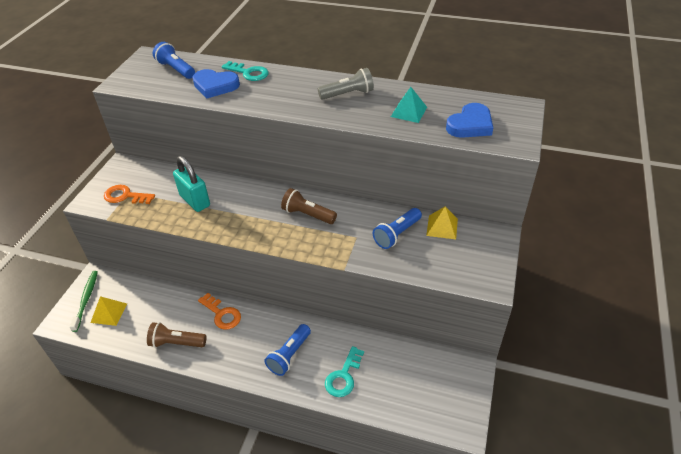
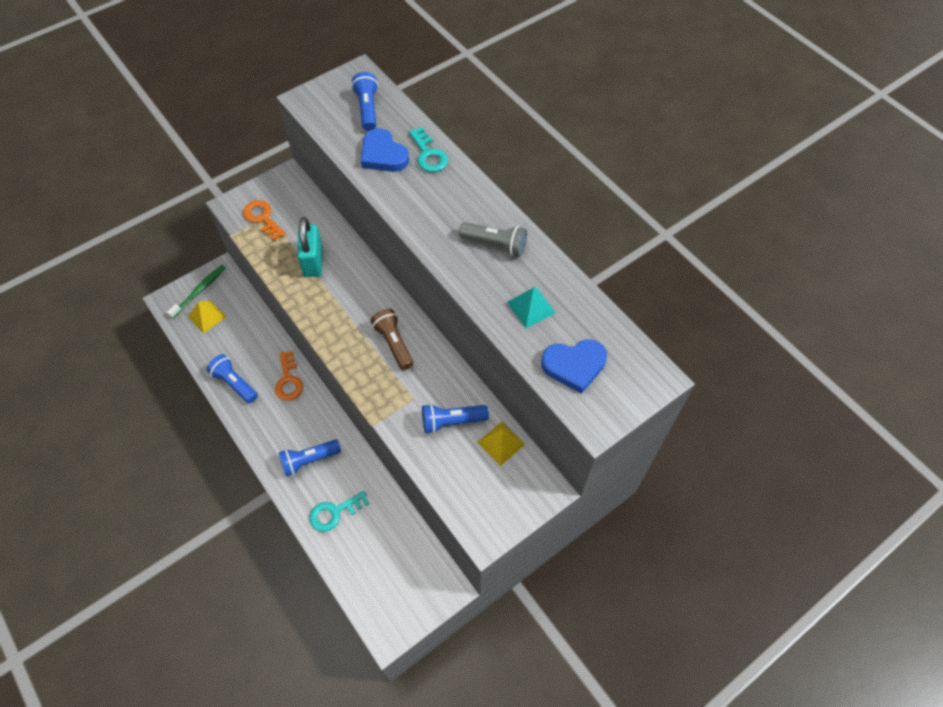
camera: 35 degrees right, 15 degrees up
(176, 343) = (235, 383): brown flashlight -> blue flashlight

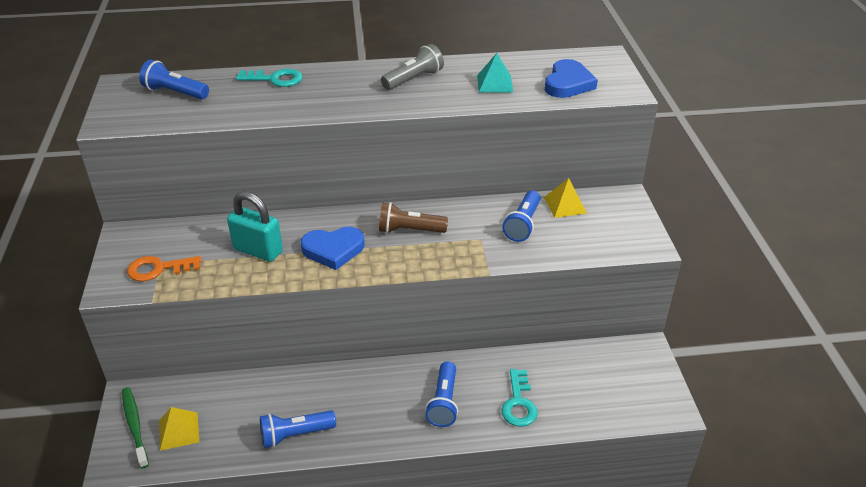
camera: 60 degrees left, 20 degrees down
(288, 380) = (333, 385): orange key -> none
(383, 155) = (244, 101): blue heart -> blue heart (333, 250)

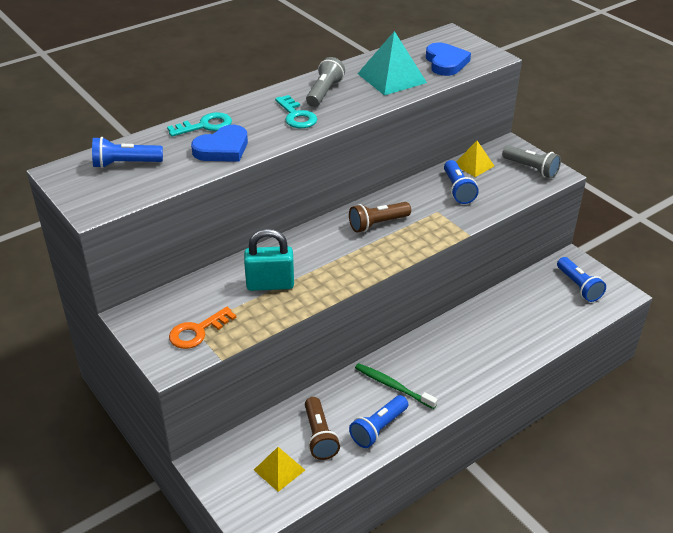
camera: 30 degrees left, 0 degrees up
(135, 425) = (236, 483): green toothbrush -> green toothbrush (393, 386)
(239, 416) = (319, 436): none -> brown flashlight
(333, 250) = (333, 260): blue heart -> blue heart (222, 149)
(443, 402) = (467, 355): blue flashlight -> blue flashlight (578, 286)
(494, 83) = (392, 78): turquoise pyramid -> turquoise pyramid, size x1.65
(518, 403) = (520, 333): turquoise key -> turquoise key (296, 116)
(624, 229) = (531, 169): none -> grey flashlight

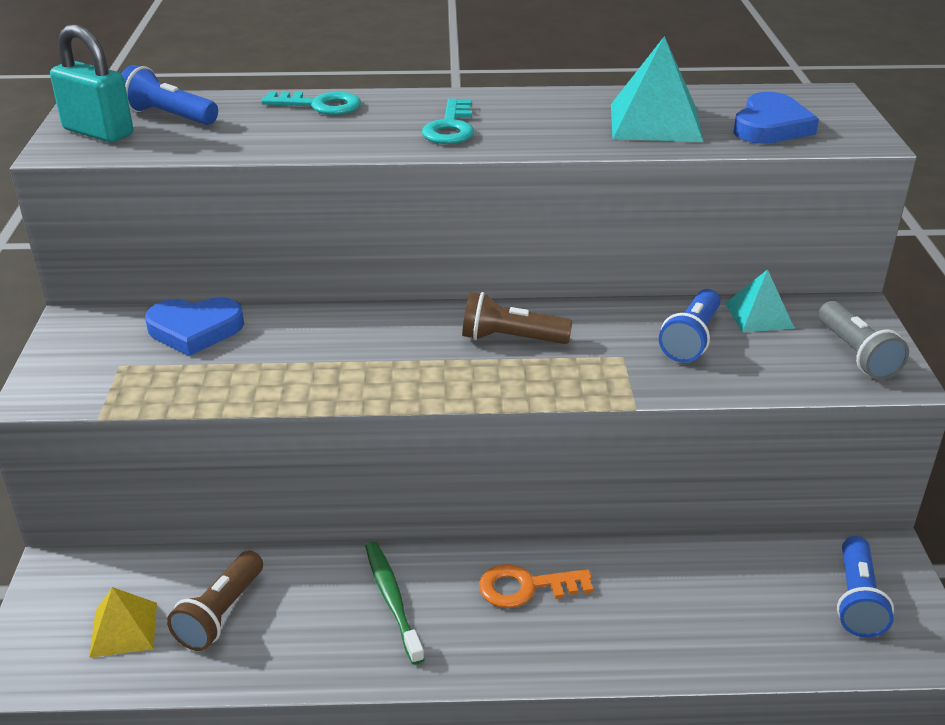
camera: 35 degrees right, 5 degrees down
(197, 331) = (116, 372): orange key -> orange key (526, 587)
(222, 149) = (301, 135): blue heart -> blue heart (195, 330)
(270, 284) = (272, 355): turquoise padlock -> turquoise padlock (98, 132)
(324, 92) = (530, 112): grey flashlight -> none
(378, 428) = (307, 648): blue flashlight -> none
(473, 165) = (759, 315): yellow pyramid -> turquoise pyramid

